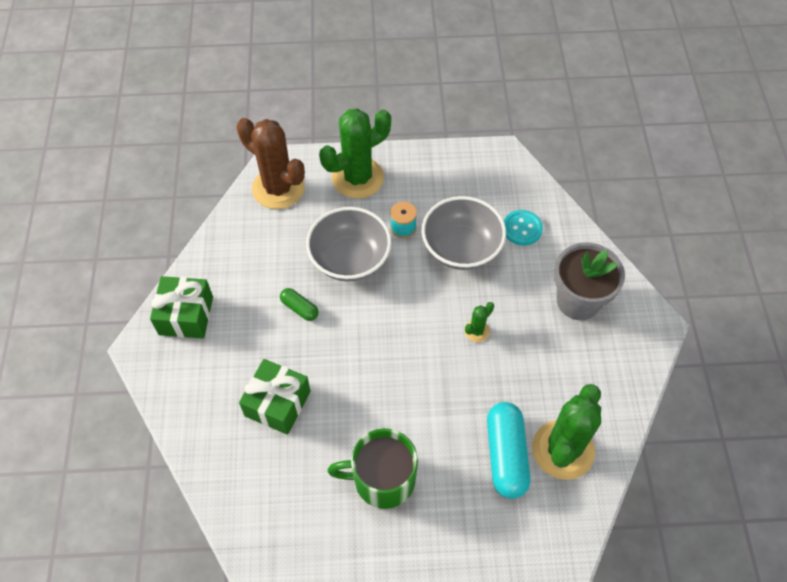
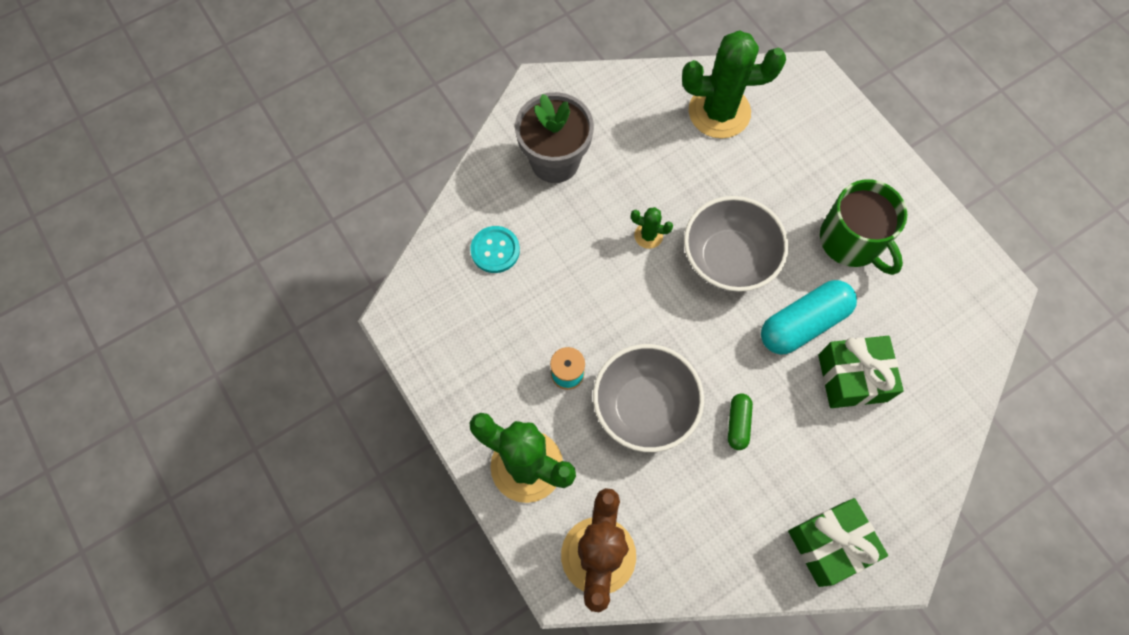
camera: 120 degrees left, 10 degrees up
(461, 248) = (558, 298): grey bowl -> grey bowl (728, 259)
(506, 455) = (756, 153): turquoise capsule -> turquoise capsule (803, 323)

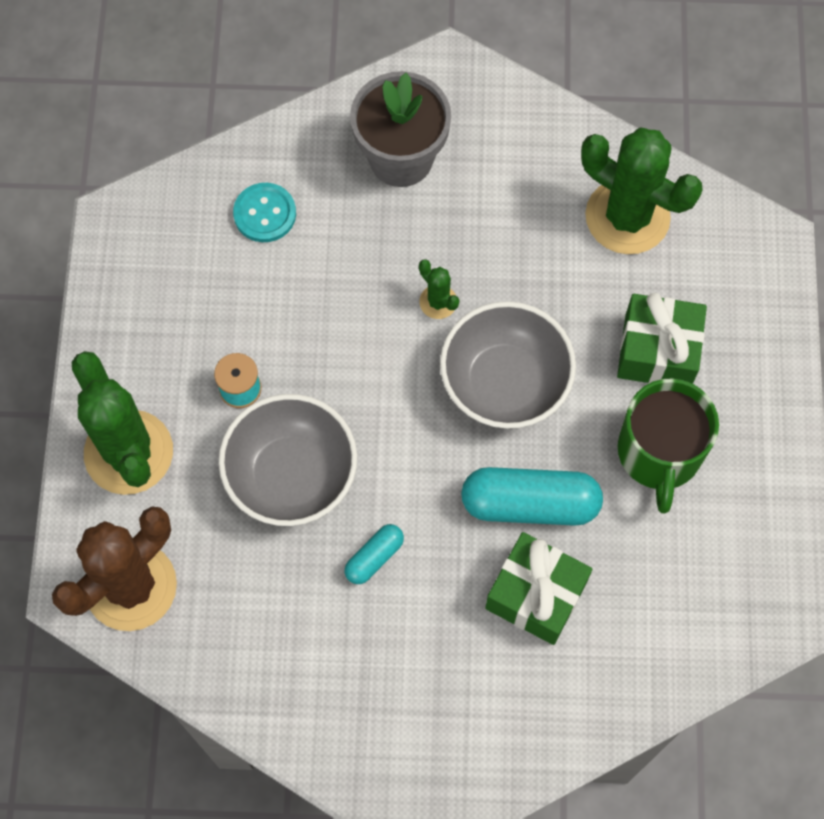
camera: 35 degrees right, 0 degrees up
(738, 424) = (374, 557): green capsule -> turquoise capsule
(829, 544) = (370, 740): green gift -> green gift (657, 351)

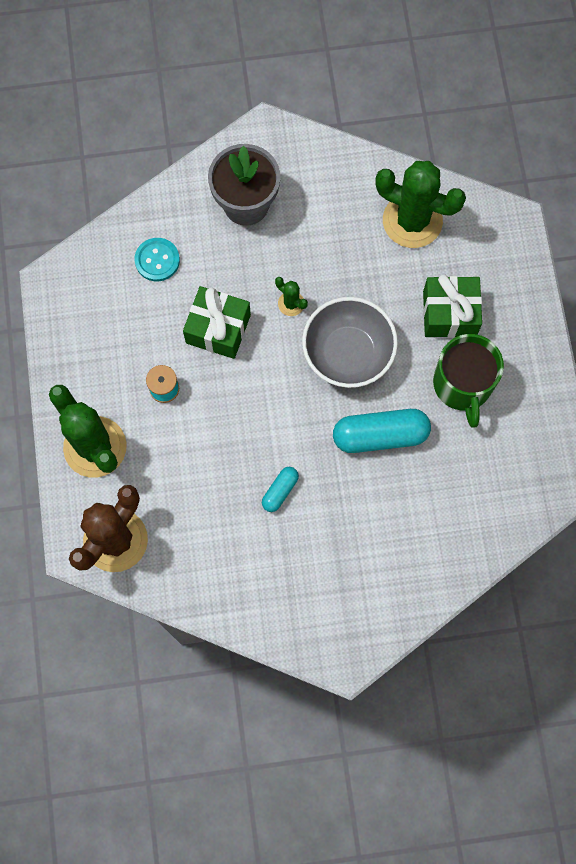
camera: 10 degrees left, 5 degrees up
(291, 475) = (212, 443): grey bowl -> none
(536, 595) = (395, 498): green gift -> green gift (218, 329)

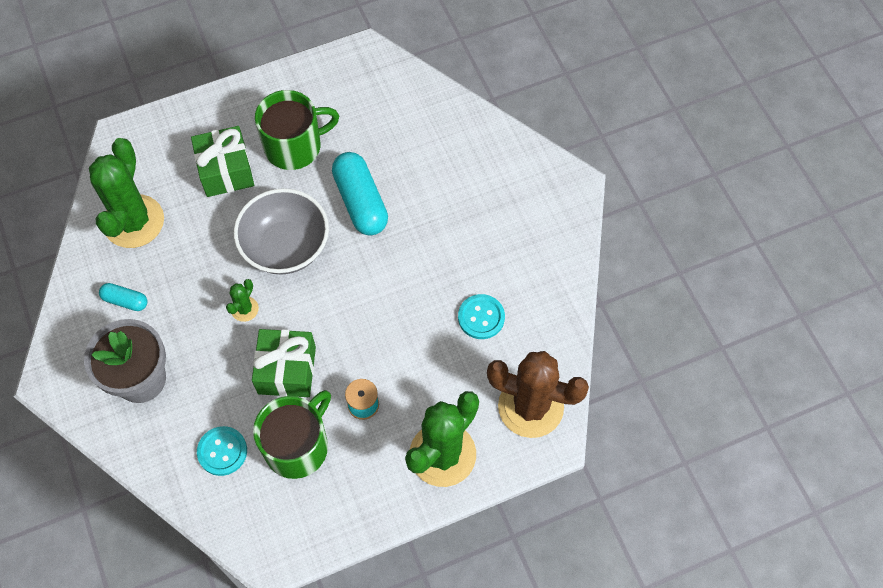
camera: 105 degrees left, 10 degrees down
(142, 324) = (297, 446): none -> green mug
(220, 519) = (481, 317): none -> turquoise button
(280, 491) = (438, 273): turquoise capsule -> turquoise capsule (125, 301)

